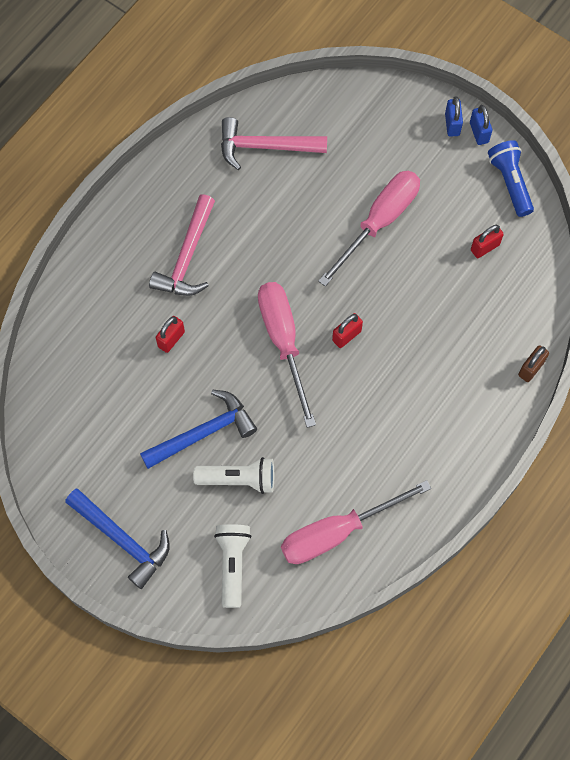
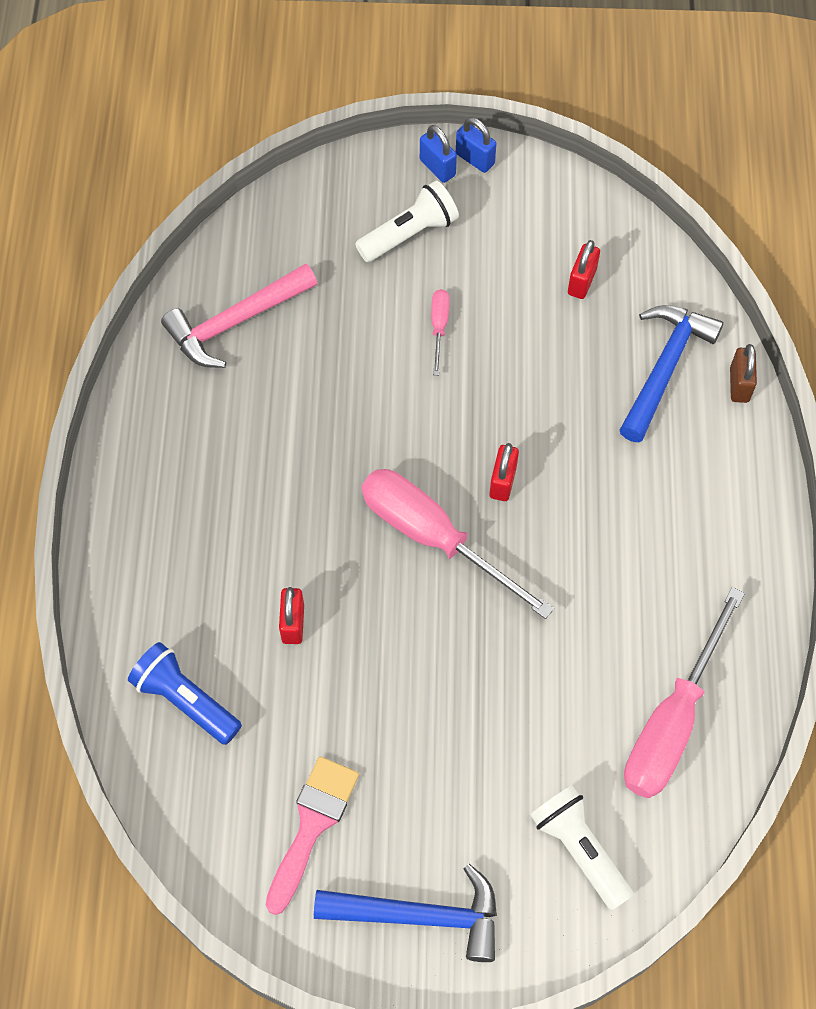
camera: 35 degrees left, 5 degrees down
(102, 454) = (312, 825): none -> pink brush
(187, 256) = (237, 510): pink hammer -> none
(203, 433) = (420, 712): blue hammer -> blue hammer (664, 368)
(238, 479) = (506, 739): white flashlight -> white flashlight (409, 234)
(379, 222) = (439, 327): pink screwdriver -> pink screwdriver, size x0.45
(510, 182) = (553, 193): blue flashlight -> blue flashlight (186, 700)

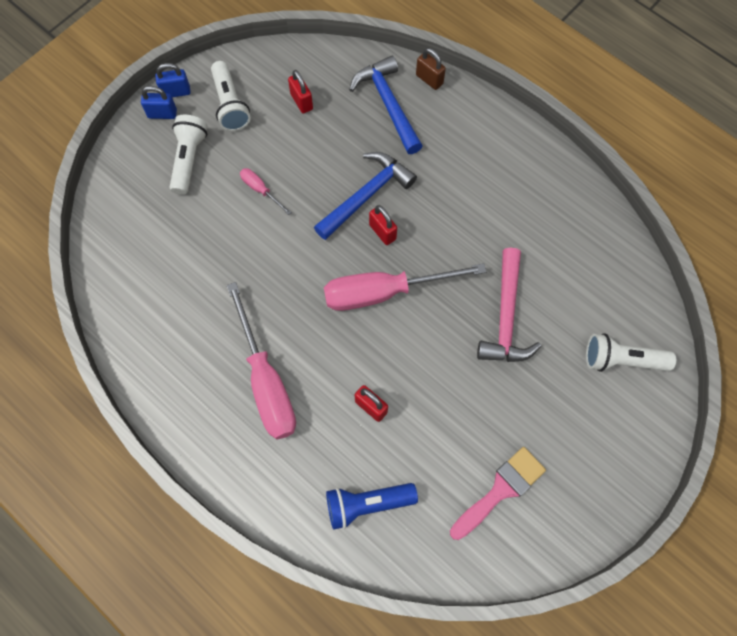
camera: 50 degrees left, 5 degrees up
(236, 322) = (153, 292): pink hammer -> pink hammer (506, 317)
(312, 825) = (500, 490): pink brush -> pink brush turned 75 degrees clockwise
(420, 915) = (597, 472): blue hammer -> blue hammer (366, 195)
(510, 219) = (230, 104): none -> white flashlight
(672, 721) = (587, 259): pink screwdriver -> pink screwdriver (266, 381)

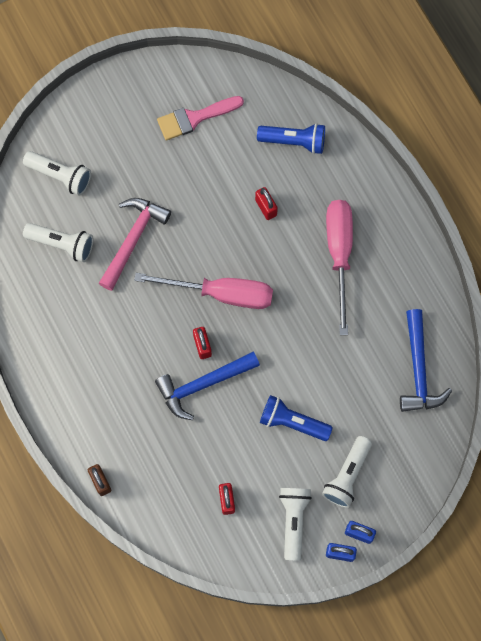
camera: 160 degrees left, 5 degrees up
(261, 190) = (292, 422): pink screwdriver -> blue flashlight
(388, 104) = (149, 468): blue hammer -> blue hammer (418, 369)
(580, 285) = (62, 244): none -> white flashlight

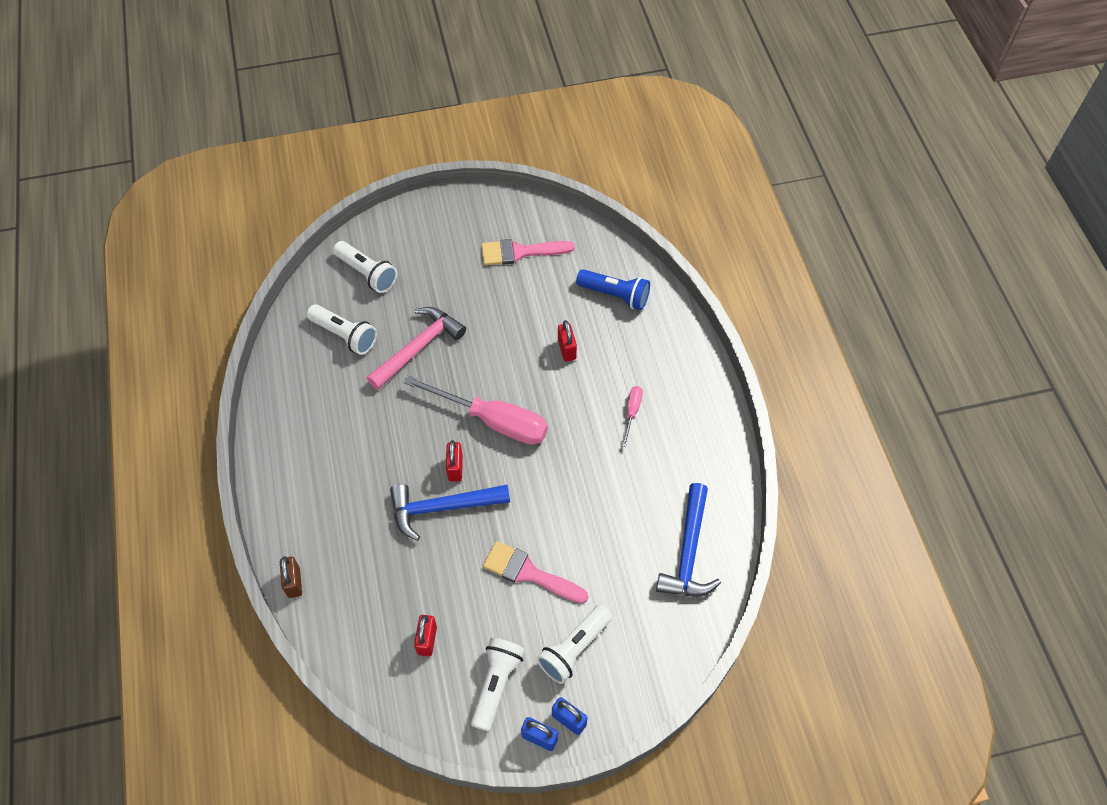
camera: 15 degrees right, 15 degrees down
(292, 422) = (529, 573): blue flashlight -> pink brush
(339, 254) = (632, 412): pink screwdriver -> pink screwdriver, size x0.45

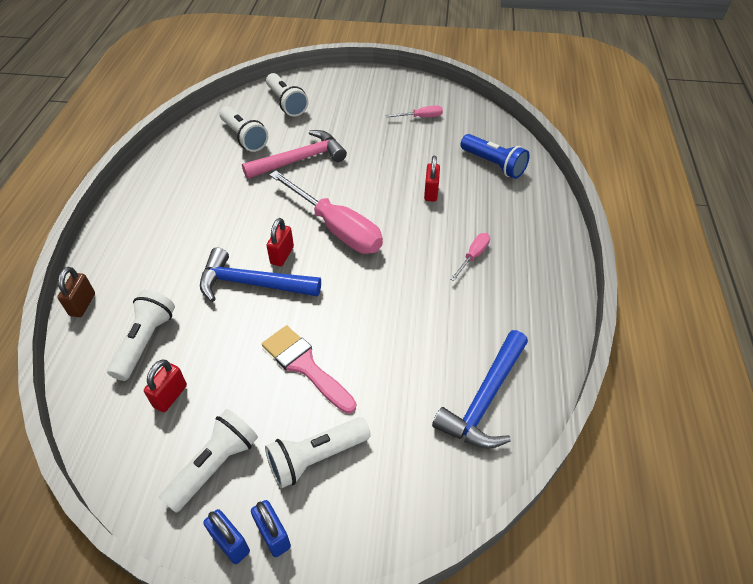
camera: 20 degrees right, 10 degrees down
(376, 598) = (145, 342): none -> white flashlight
(520, 252) = (421, 117): pink brush -> pink screwdriver

